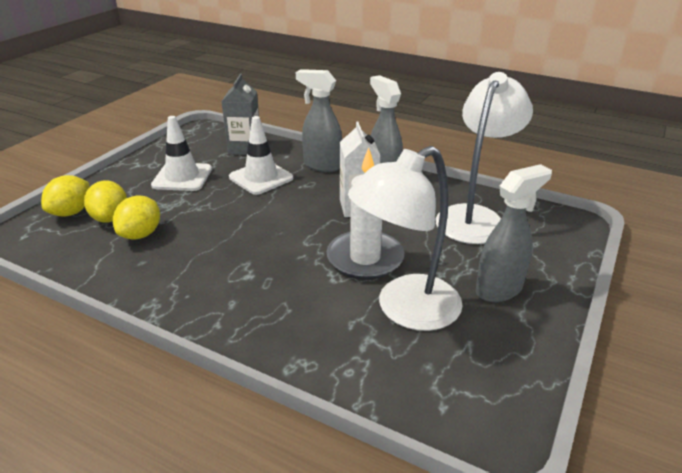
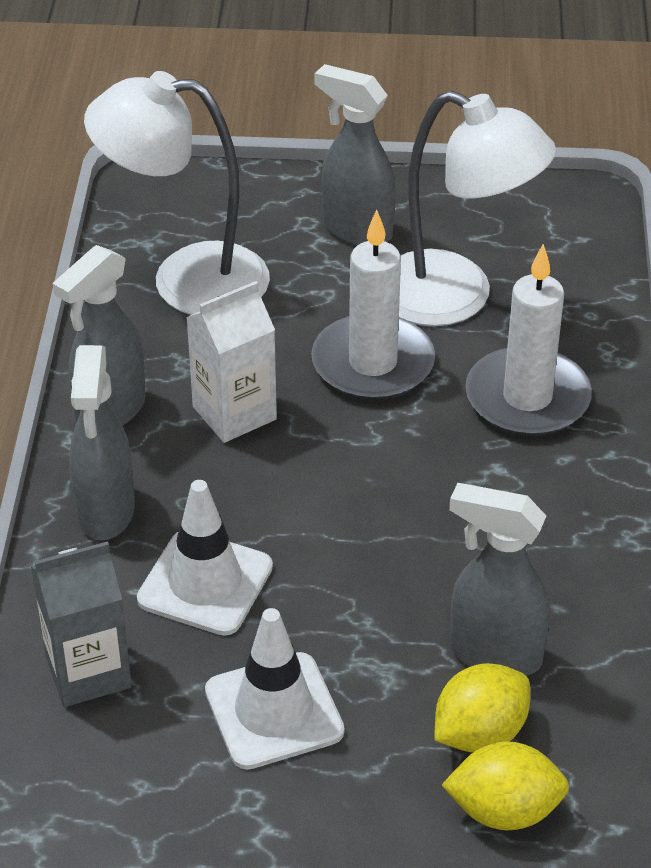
camera: 115 degrees left, 10 degrees up
(141, 234) = (494, 654): yellow lemon -> grey spray bottle
(291, 307) = (527, 398): none -> white candle

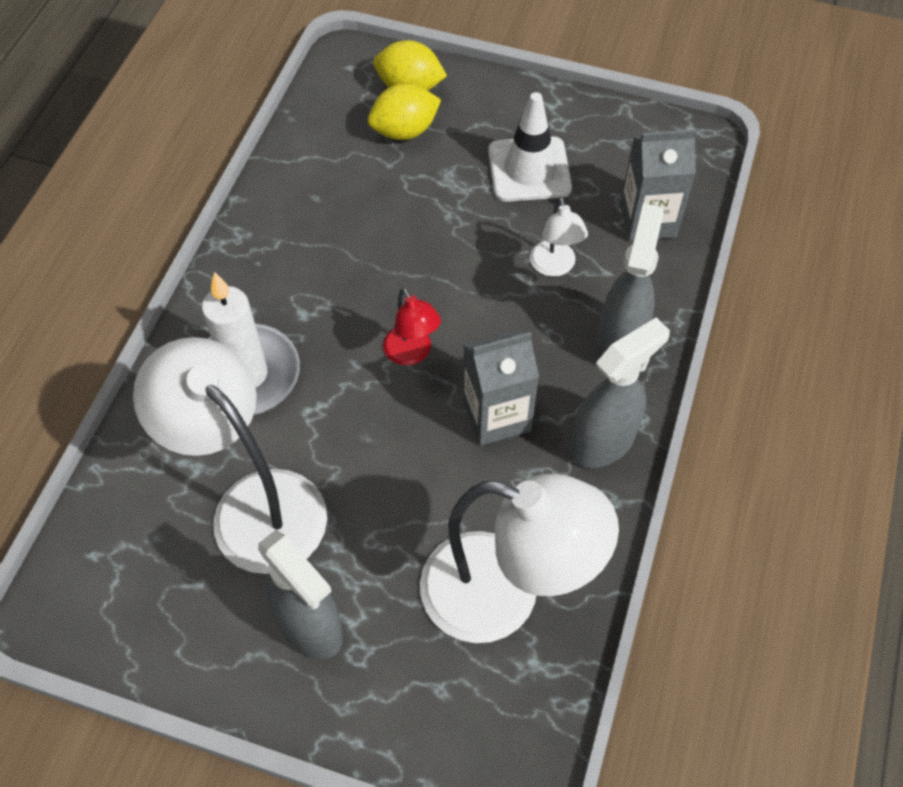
camera: 165 degrees left, 15 degrees up
(205, 583) = (554, 267): white traffic cone -> white lamp
(234, 413) = (496, 416): white carton -> grey carton
(351, 452) = (412, 354): none -> red lamp
(373, 363) = (360, 442): white candle -> none
(494, 654) = (373, 175): grey spray bottle -> none

